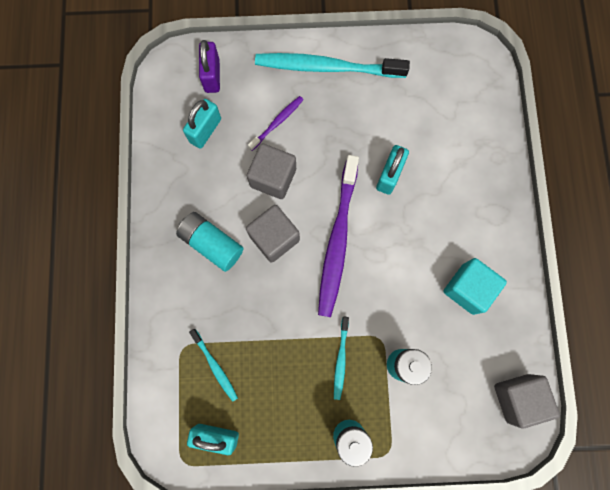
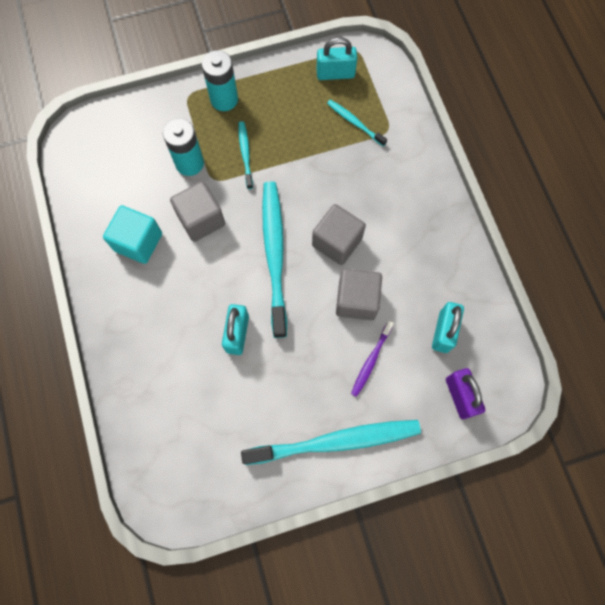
camera: 165 degrees right, 5 degrees down
(212, 244) = (395, 222): turquoise battery -> none
(337, 241) = (274, 255): purple toothbrush -> turquoise toothbrush
(517, 398) = (81, 161): grey cube -> grey cube (201, 219)

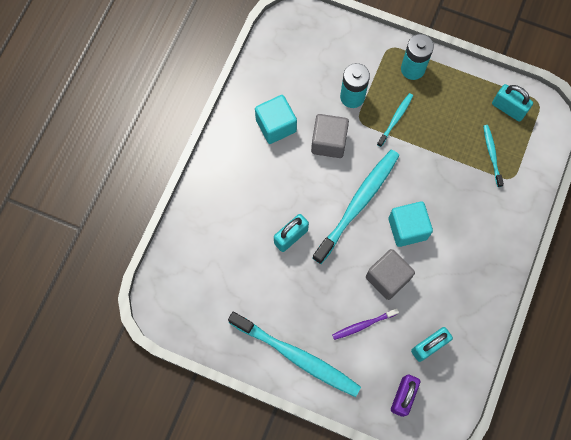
camera: 40 degrees right, 0 degrees up
(337, 242) = (407, 228): grey cube -> turquoise cube

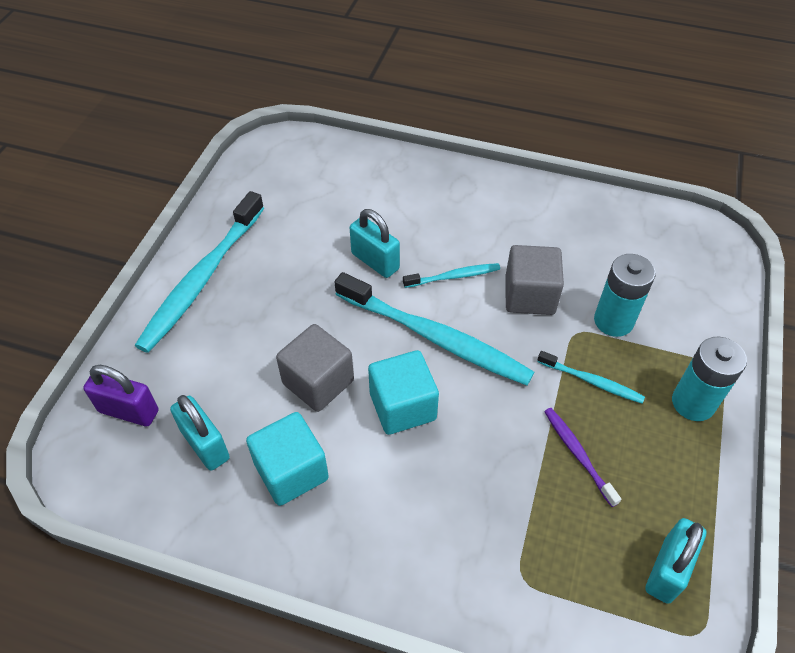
camera: 85 degrees right, 20 degrees down
(276, 125) = (540, 234): turquoise cube -> turquoise cube (291, 471)
(363, 325) = (244, 354): purple toothbrush -> purple toothbrush (578, 454)
(492, 154) = (563, 540): turquoise toothbrush -> turquoise toothbrush (454, 276)

